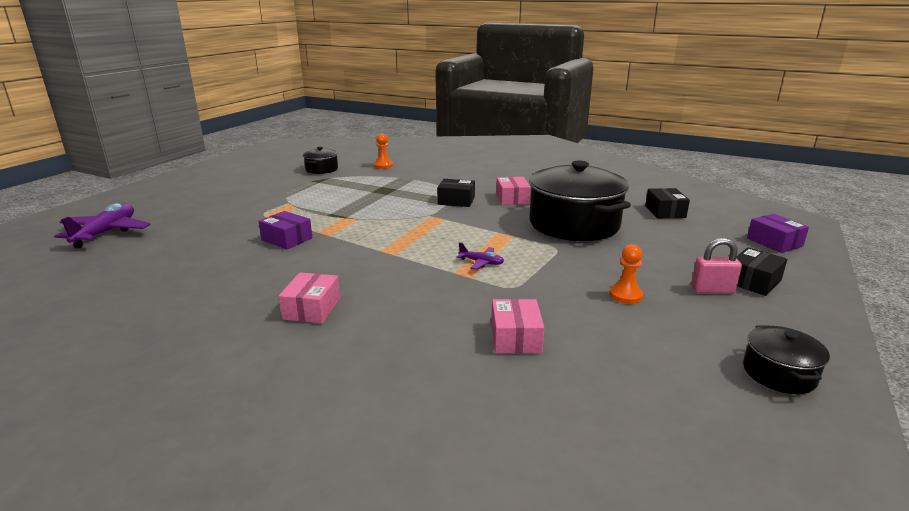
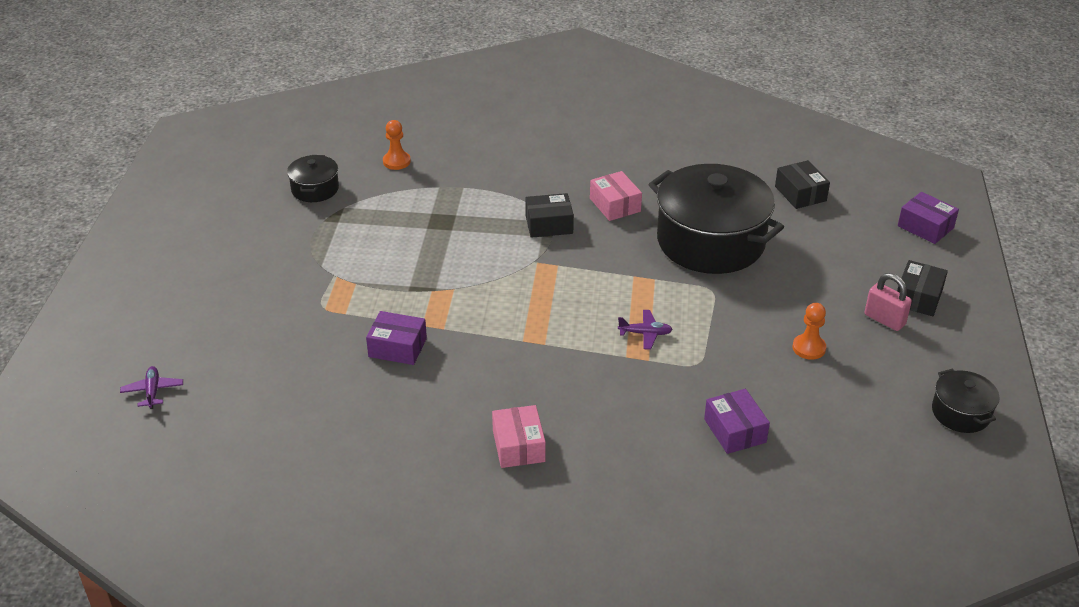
camera: 20 degrees left, 15 degrees up
(106, 233) = (153, 391): purple plane -> purple plane, size x0.50
(515, 337) = (735, 430): pink box -> purple box
(712, 290) = (884, 320): pink padlock -> pink padlock turned 60 degrees clockwise

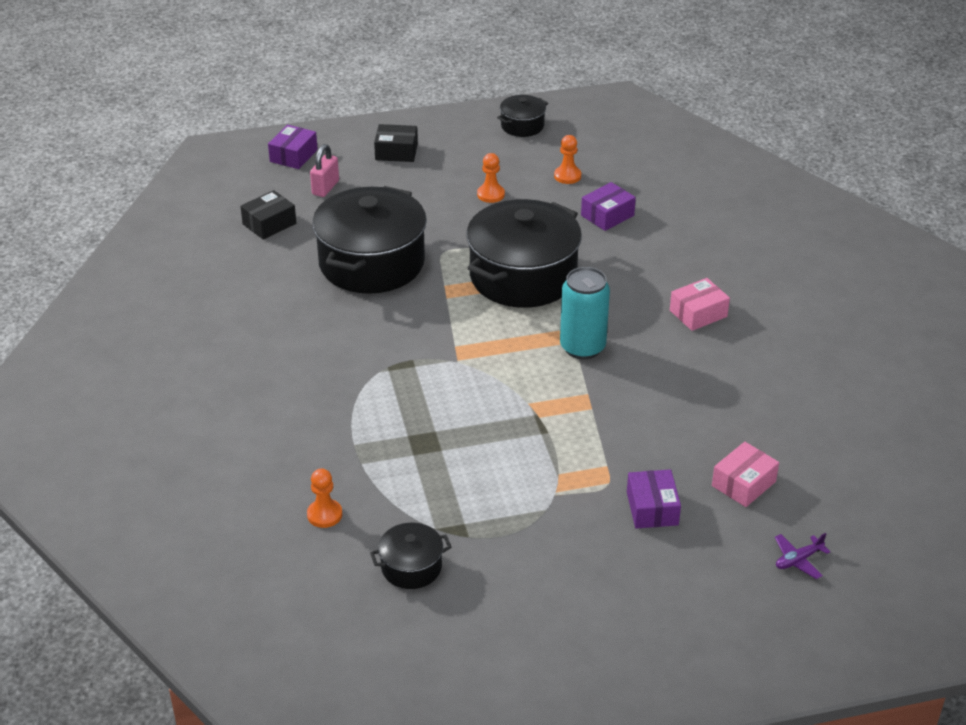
camera: 110 degrees left, 0 degrees up
(397, 347) = (631, 414): purple box -> purple box (652, 508)
(510, 343) = (582, 347): none -> turquoise can
(549, 224) = (393, 366): black box -> none
(615, 205) = (339, 330): pink box -> pink box (743, 484)
(645, 333) = (523, 276): purple plane -> black pot
(831, 421) = (567, 176): none -> orange pawn
(884, 320) = (434, 164): pink padlock -> pink padlock (325, 188)

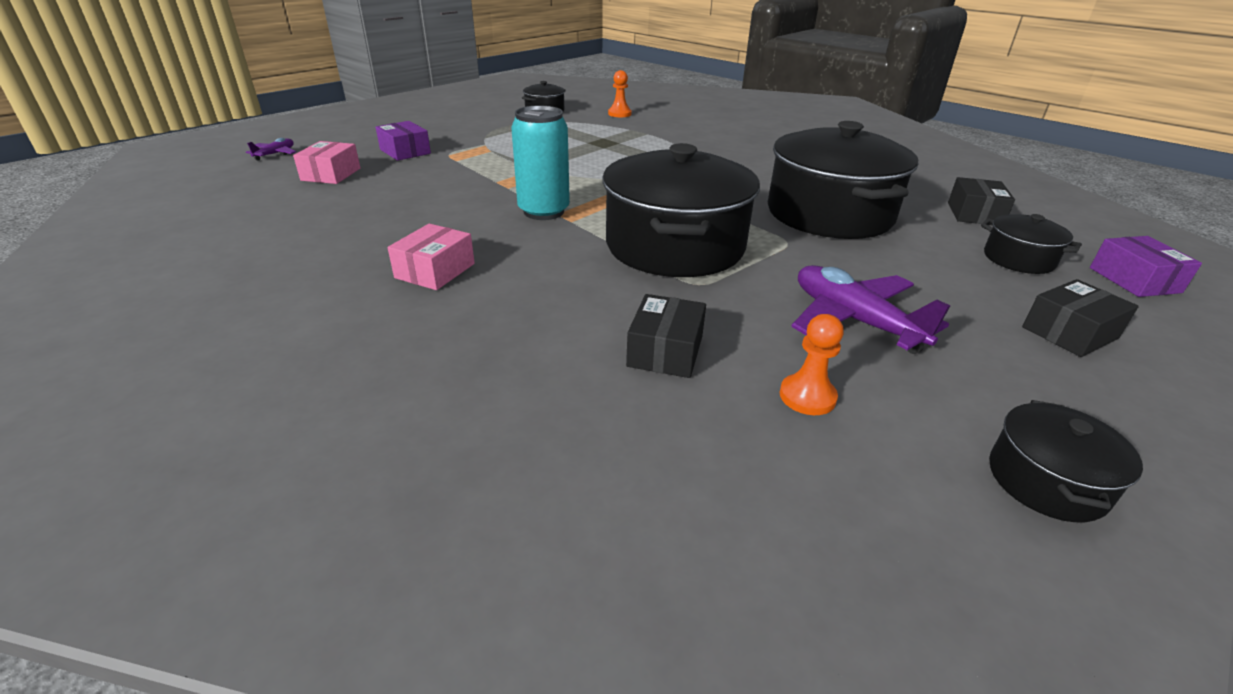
camera: 145 degrees right, 5 degrees down
(325, 188) = (1018, 259): pink padlock -> black pot
(490, 194) = (854, 320): orange pawn -> purple plane
(607, 215) = (665, 351): purple box -> black box

